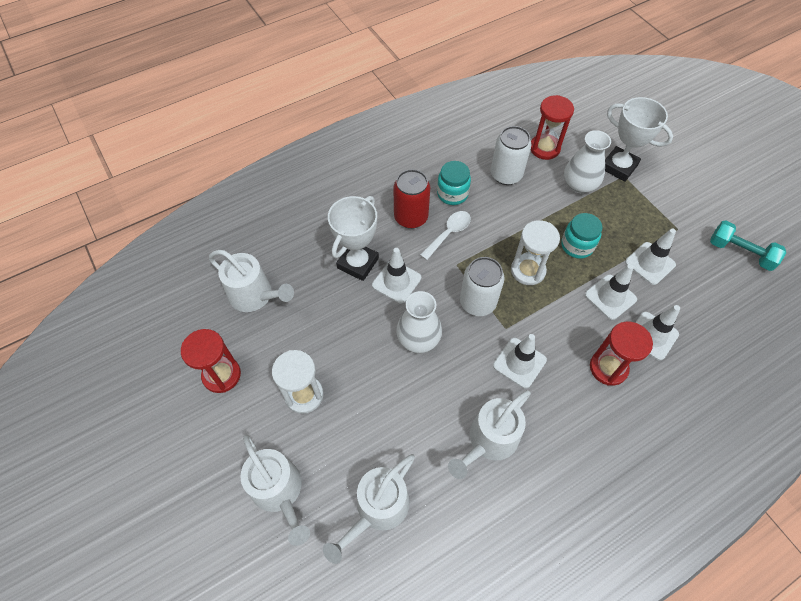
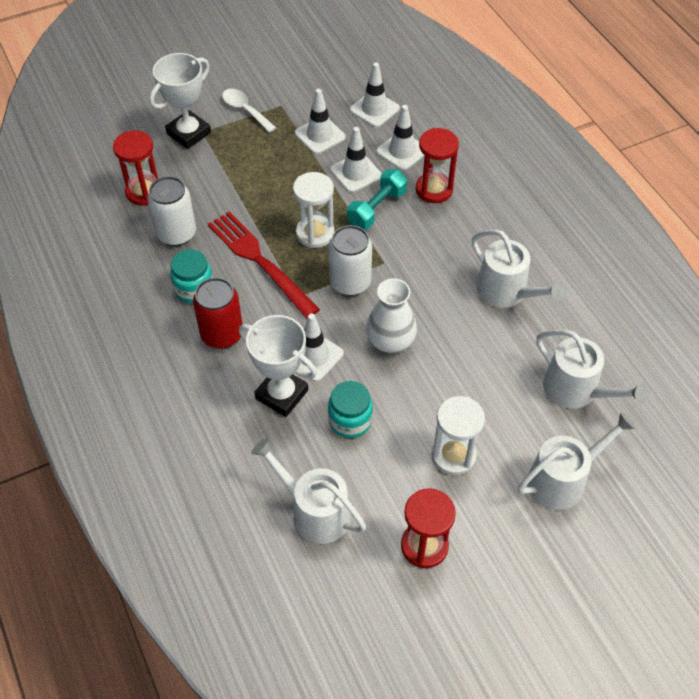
camera: 85 degrees left, 5 degrees down
(255, 295) = (315, 512): white watering can -> white watering can turned 90 degrees counterclockwise
(448, 233) = (253, 299): white spoon -> white spoon (245, 110)
(489, 233) = (259, 261): none -> red fork
(519, 363) = (424, 256): white traffic cone -> white traffic cone (374, 109)
(577, 246) = (289, 187): turquoise jar -> turquoise jar (350, 420)
(579, 185) = (206, 171): white vase -> none
(740, 252) = (317, 69): turquoise dumbbell -> turquoise dumbbell (377, 209)

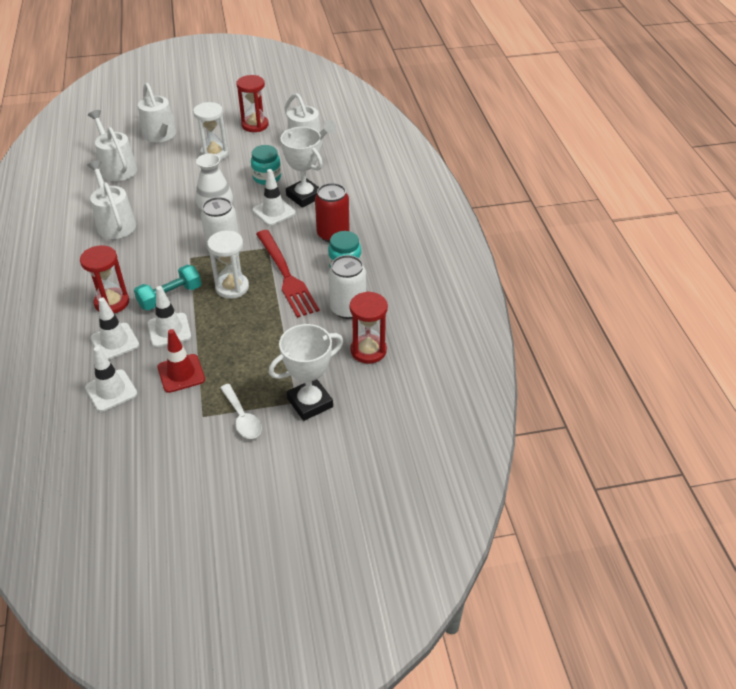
camera: 165 degrees left, 10 degrees down
(320, 135) = (181, 373): white traffic cone -> red traffic cone
(562, 480) = (161, 135): white watering can -> white watering can turned 105 degrees counterclockwise

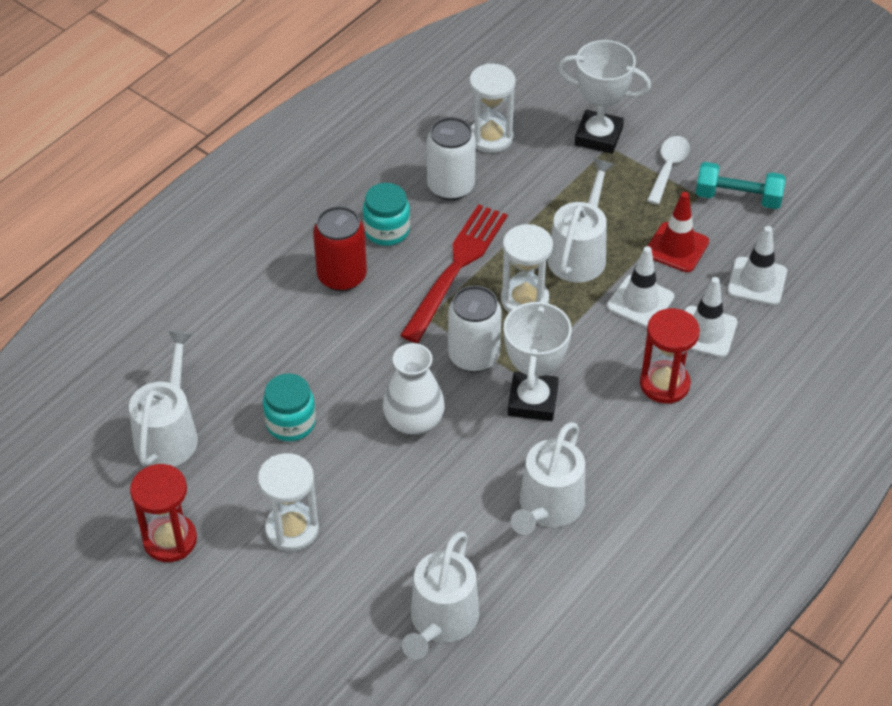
camera: 130 degrees left, 5 degrees up
(161, 135) = (310, 642): white watering can -> white watering can (579, 254)
(170, 296) = (598, 341): turquoise dumbbell -> turquoise dumbbell (738, 198)
(273, 212) = (356, 361): white traffic cone -> none
(304, 196) = (293, 354): white trophy -> white trophy (532, 401)
(368, 350) = (490, 137): red hourglass -> white hourglass

